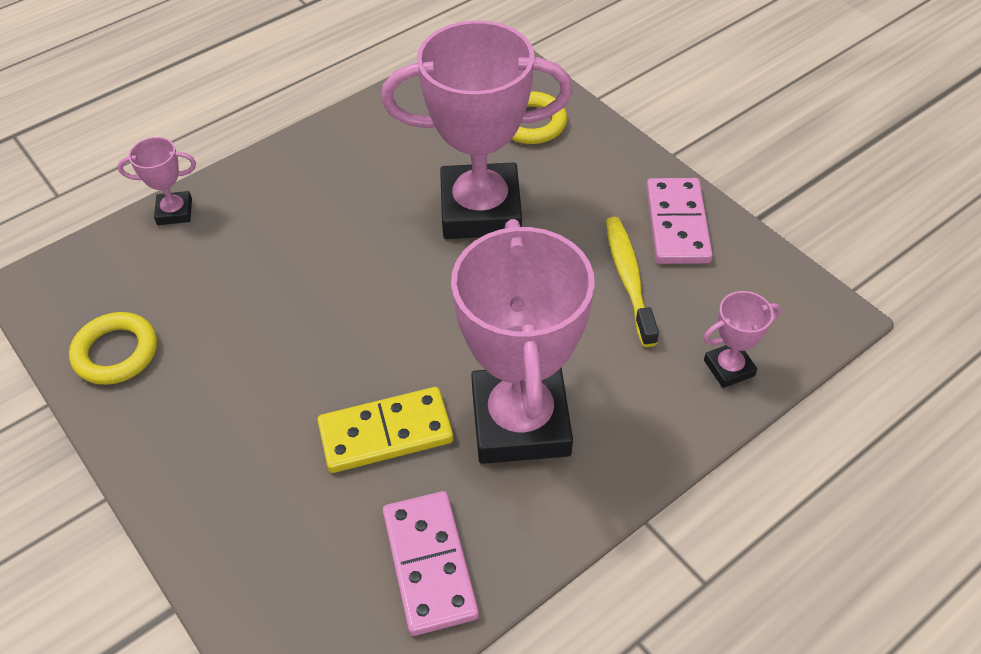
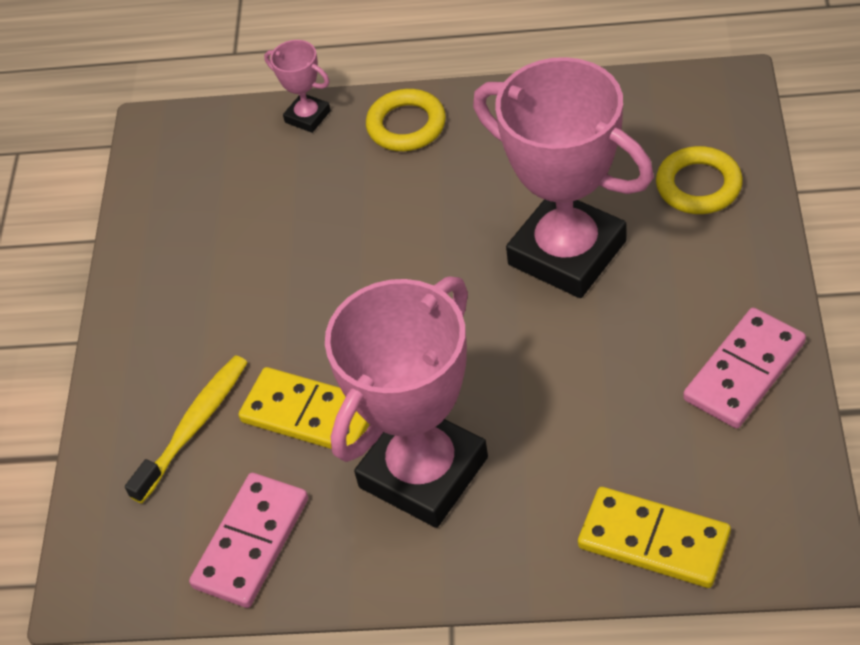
camera: 45 degrees right, 0 degrees up
(116, 352) = (170, 223): yellow ring -> yellow ring (406, 125)
(628, 278) = (642, 399): yellow toothbrush -> yellow toothbrush (194, 426)
(729, 368) = (654, 540): pink trophy -> yellow domino

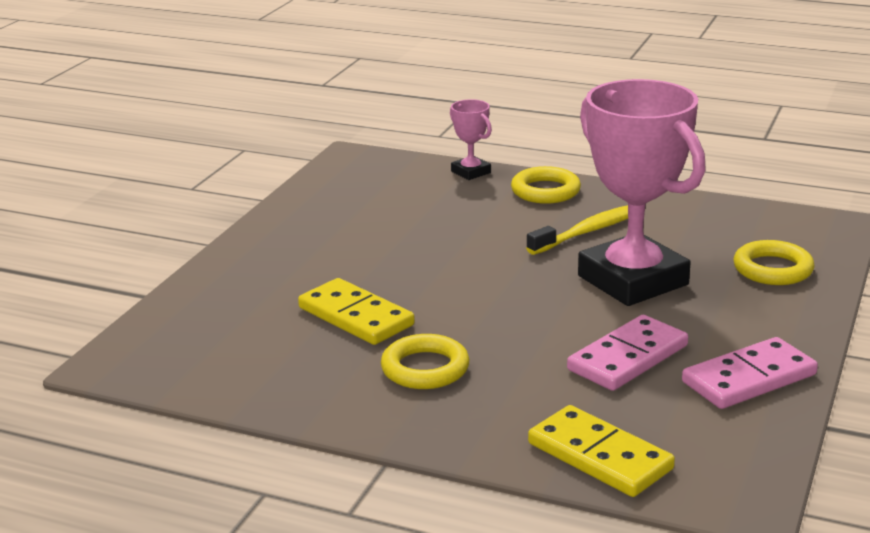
camera: 15 degrees right, 25 degrees down
(194, 426) = (261, 302): yellow toothbrush -> yellow toothbrush (589, 231)
(251, 542) = (255, 372): pink domino -> pink domino (627, 358)
(423, 472) = (425, 368): pink trophy -> yellow ring

